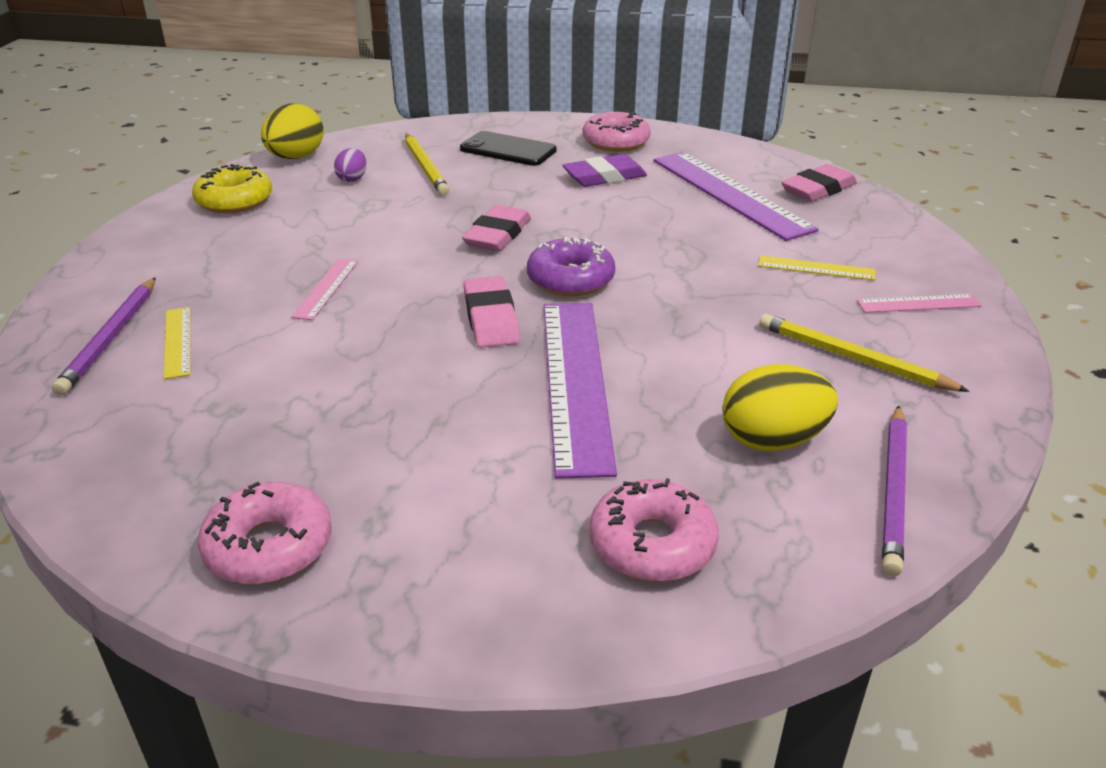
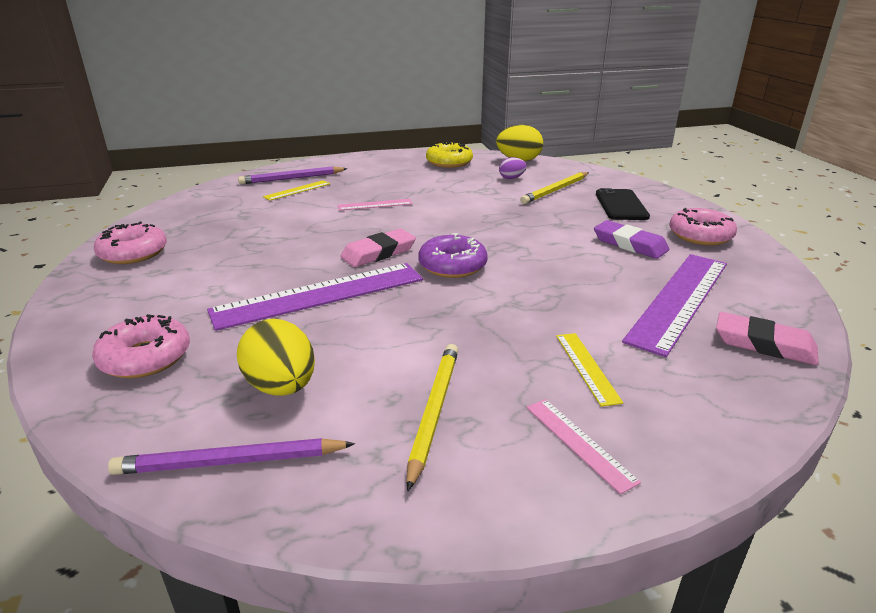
camera: 65 degrees right, 5 degrees down
(497, 234) = (489, 230): pink eraser -> none

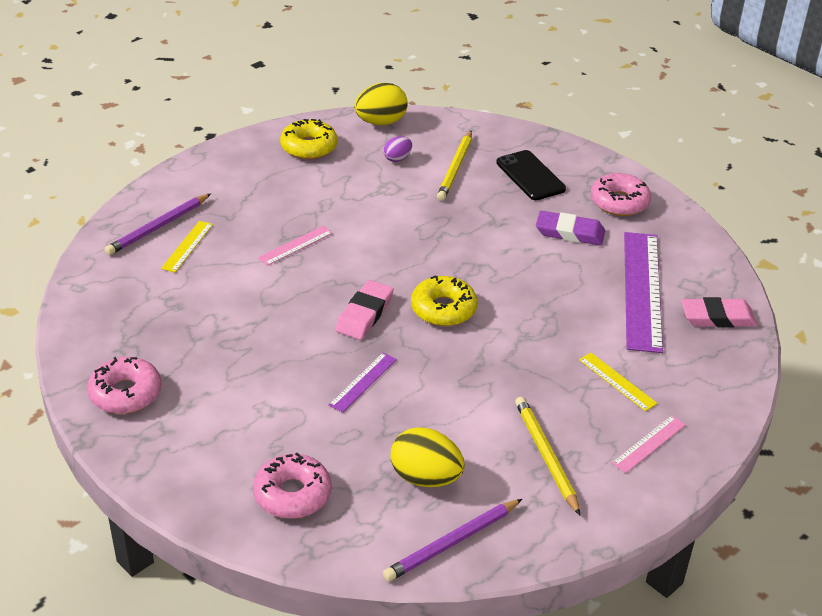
camera: 30 degrees left, 10 degrees up
(320, 295) = (363, 382): purple ruler -> purple ruler, size x0.47
(452, 266) = (443, 309): purple donut -> yellow donut
(579, 443) = (649, 444): pink ruler -> pink ruler turned 75 degrees counterclockwise

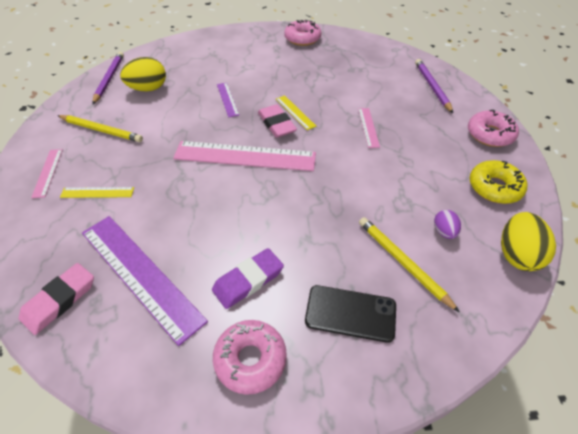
camera: 130 degrees right, 10 degrees up
(187, 246) = (403, 90): yellow ruler -> yellow ruler (295, 112)
(292, 494) = (192, 54): pink donut -> pink donut (490, 134)
(443, 309) = (245, 156): yellow donut -> pink ruler

